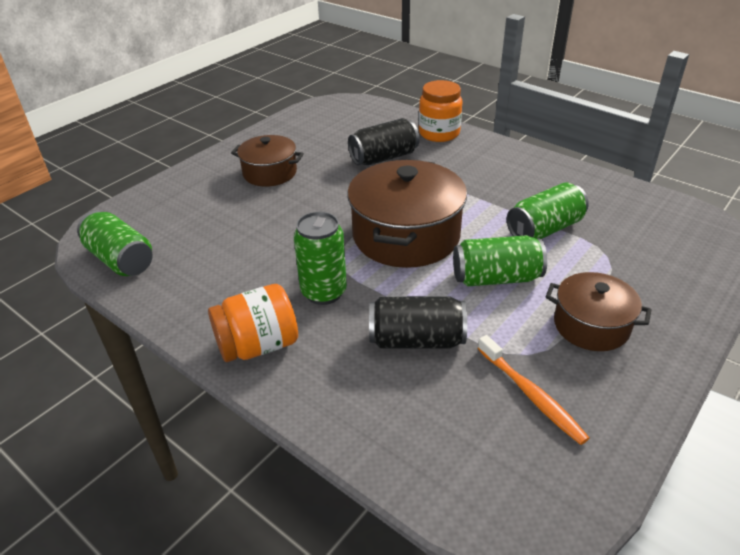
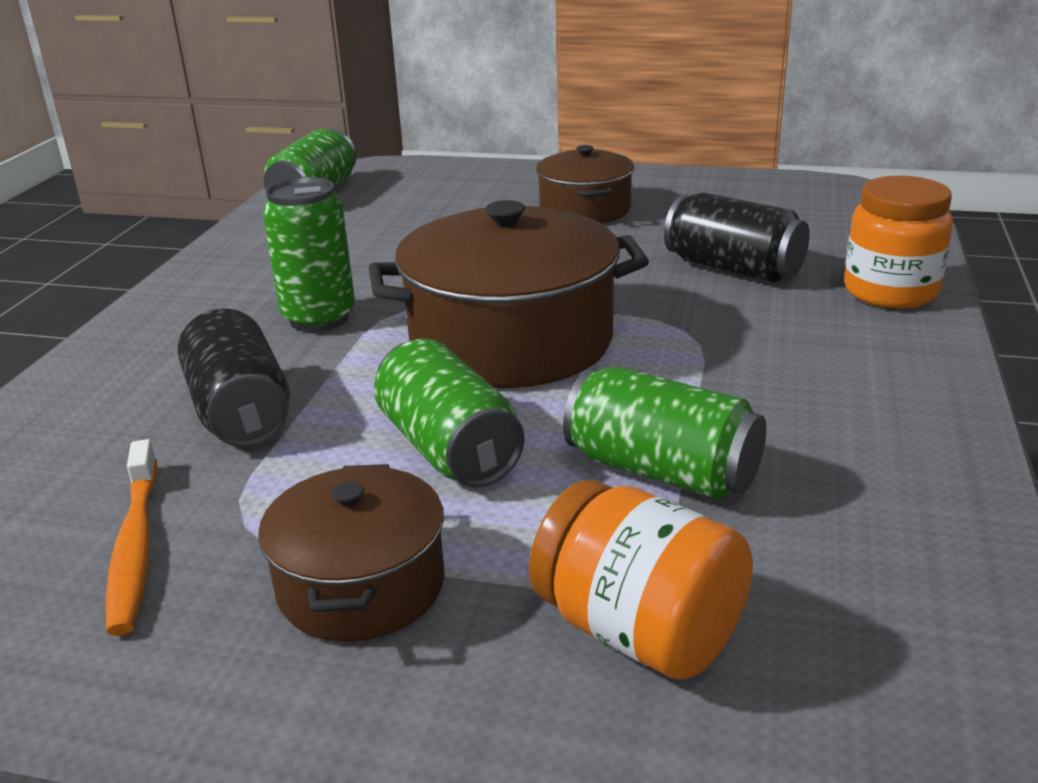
camera: 65 degrees right, 10 degrees down
(258, 345) = (186, 309): orange jar -> orange jar (639, 631)
(531, 395) = (135, 547): orange toothbrush -> orange toothbrush turned 45 degrees counterclockwise

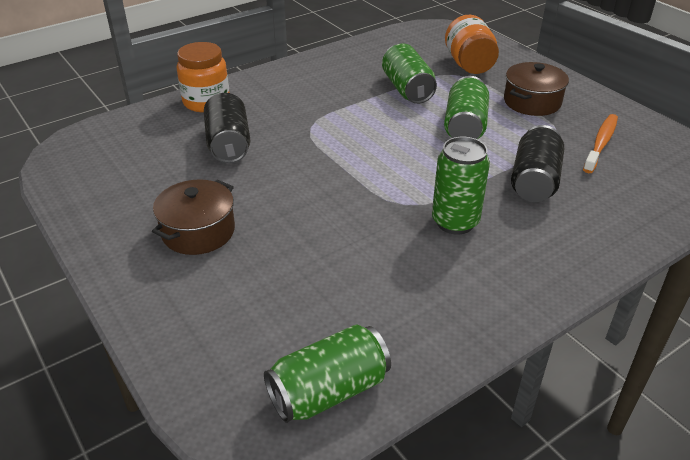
camera: 140 degrees left, 10 degrees up
(511, 341) = (383, 158): brown pot -> none

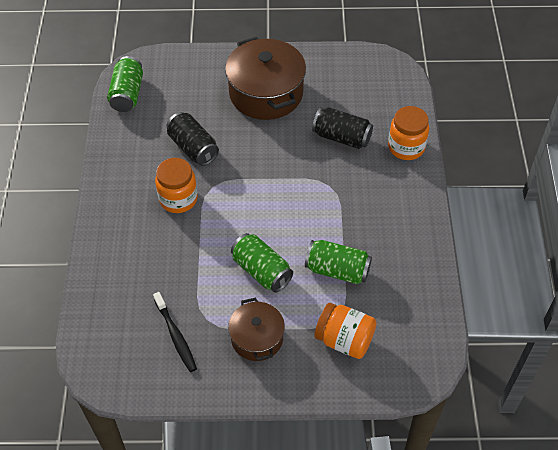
camera: 125 degrees right, 15 degrees up
(198, 231) = (266, 93): brown pot -> brown pot, size x1.72
(455, 222) = (178, 199): green can -> orange jar
(534, 181) = (176, 263): black can -> black can (193, 148)
(601, 143) = (176, 336): orange toothbrush -> black toothbrush

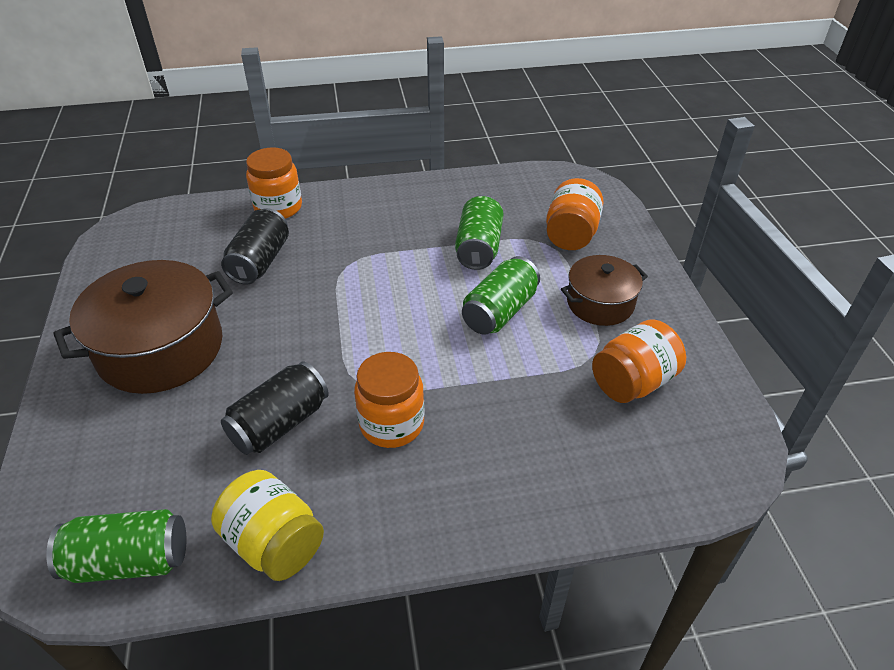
camera: 100 degrees left, 10 degrees down
(118, 146) = (274, 543): none -> yellow jar
(176, 336) = (633, 382): black toothbrush -> orange jar

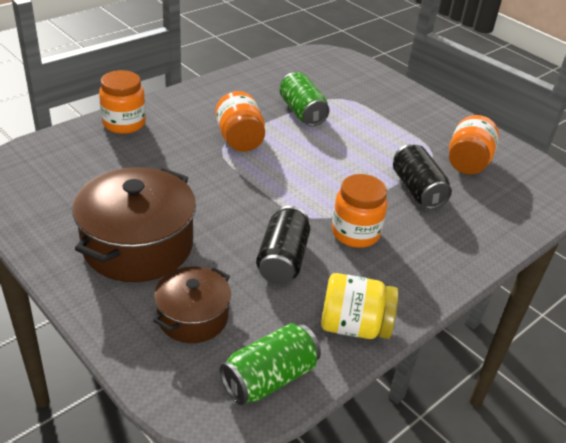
camera: 35 degrees left, 5 degrees down
(260, 261) = (151, 164): black can -> black can (417, 190)
(499, 311) = (355, 147): green can -> none
(571, 235) = (352, 89): orange jar -> orange jar (239, 139)
(600, 303) = (409, 125): brown pot -> brown pot (193, 317)

